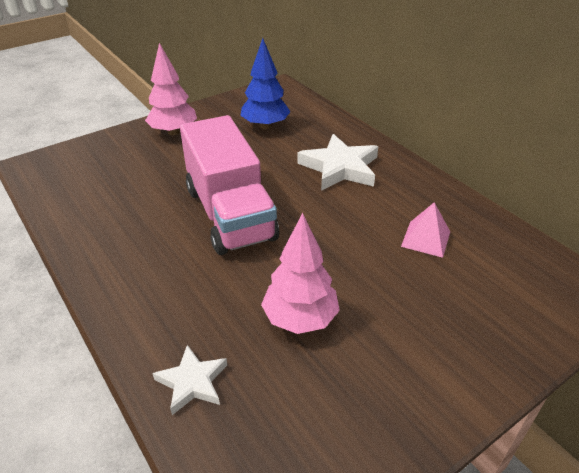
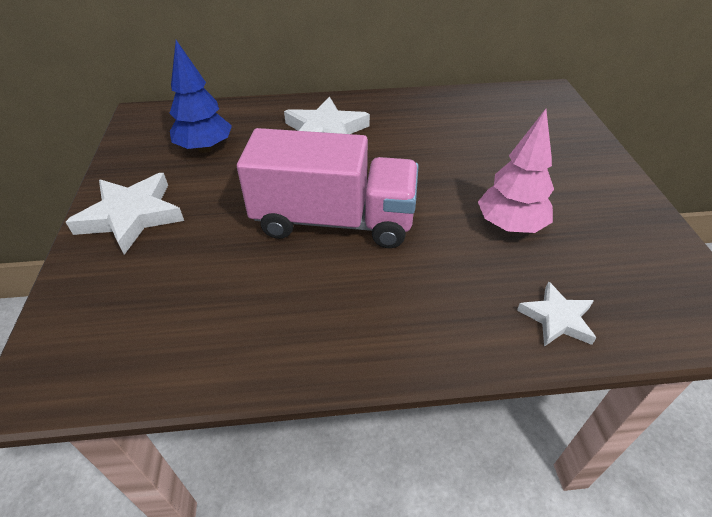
camera: 60 degrees left, 5 degrees up
(173, 132) = (131, 216): pink tree -> white star
(426, 239) = (455, 129): pink pyramid -> none

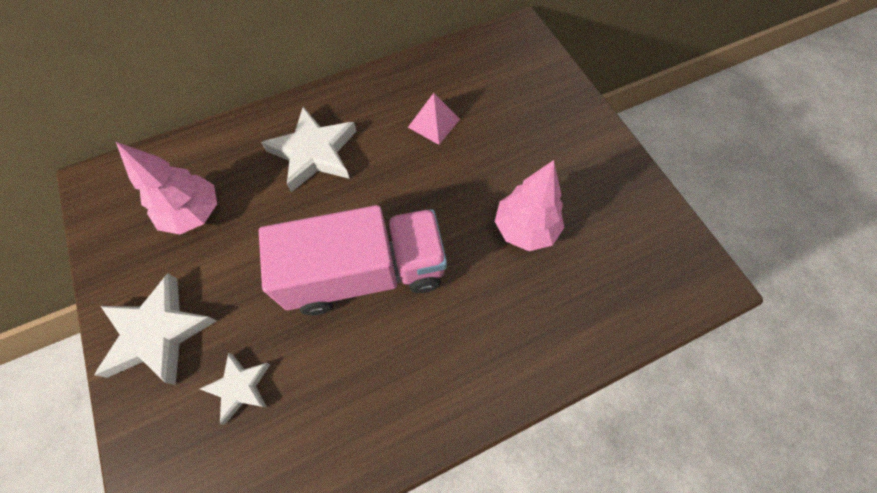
camera: 20 degrees left, 20 degrees up
(205, 148) = (193, 214): blue tree -> pink tree
(443, 134) = (434, 123): none -> pink pyramid
(557, 318) = (586, 322): white star -> white star (240, 387)

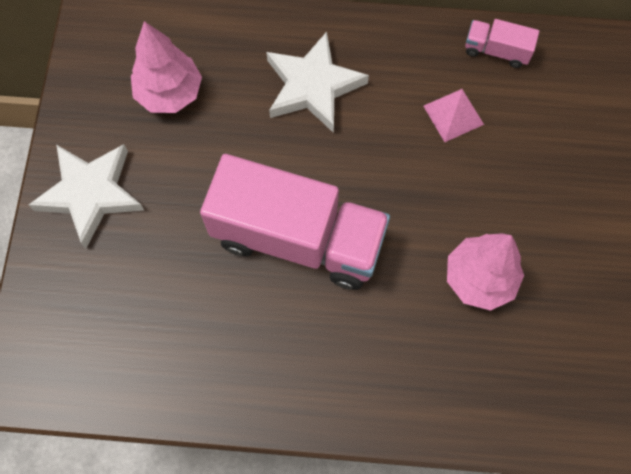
camera: 30 degrees right, 5 degrees up
(240, 387) = (137, 281): white star -> none
(438, 67) = (496, 51): none -> pink truck

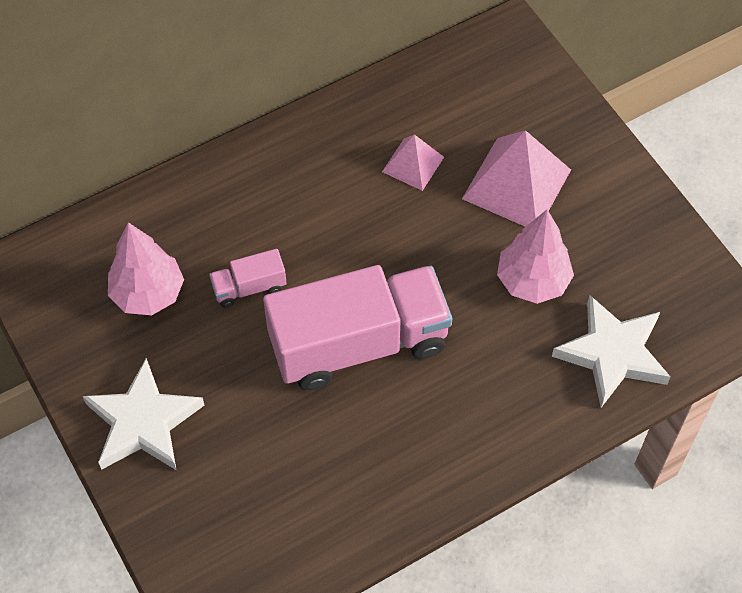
camera: 35 degrees left, 10 degrees down
(313, 86) = (274, 211): white star -> white star (612, 354)
(496, 51) = (409, 91): pink truck -> pink truck (249, 287)
(528, 185) = (516, 184): none -> pink pyramid

